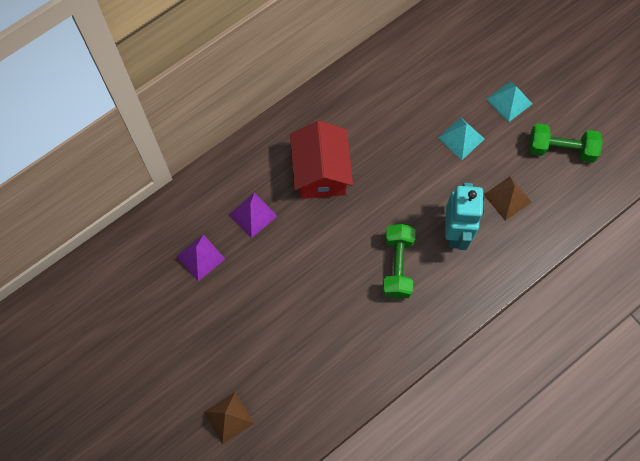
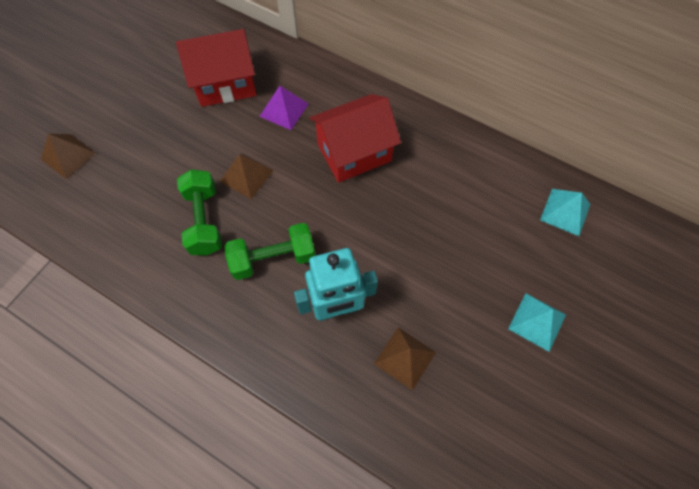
camera: 70 degrees right, 5 degrees down
(200, 257) = (225, 83): purple pyramid -> red house
(311, 265) = (246, 175): none -> brown pyramid
(461, 138) = (459, 280): turquoise pyramid -> turquoise pyramid (565, 212)
(560, 149) = (503, 408): green dumbbell -> green dumbbell (204, 220)

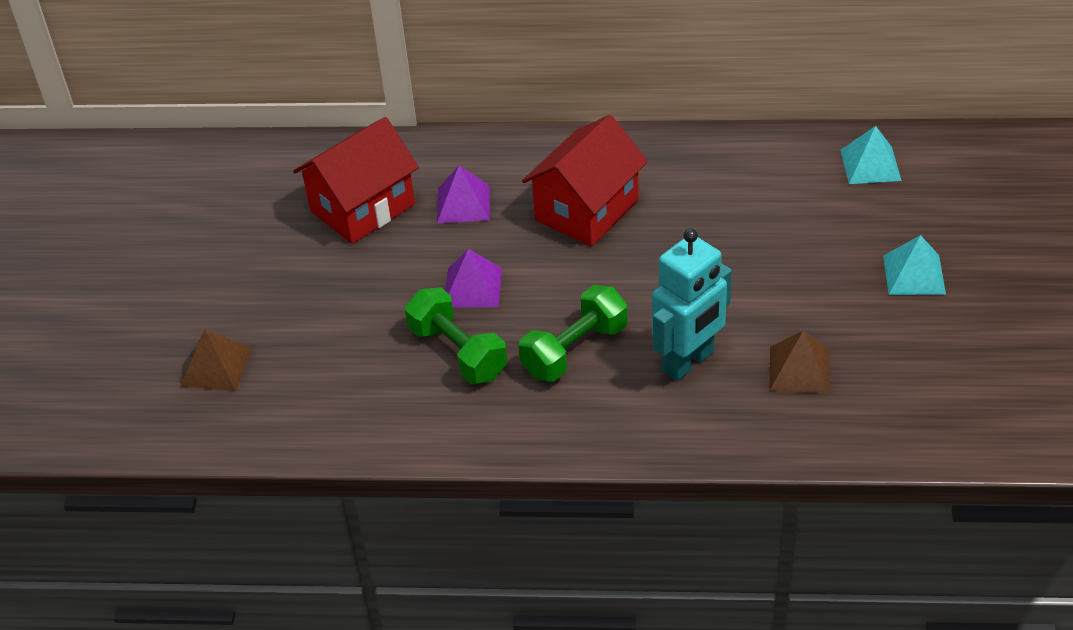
camera: 25 degrees left, 20 degrees down
(246, 175) = (473, 287): brown pyramid -> purple pyramid

